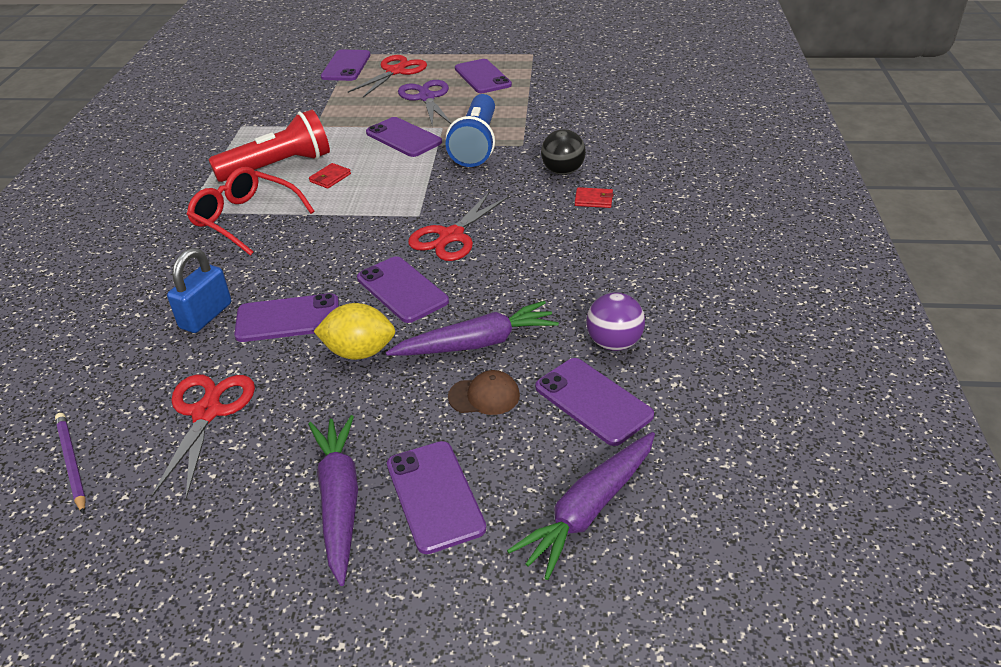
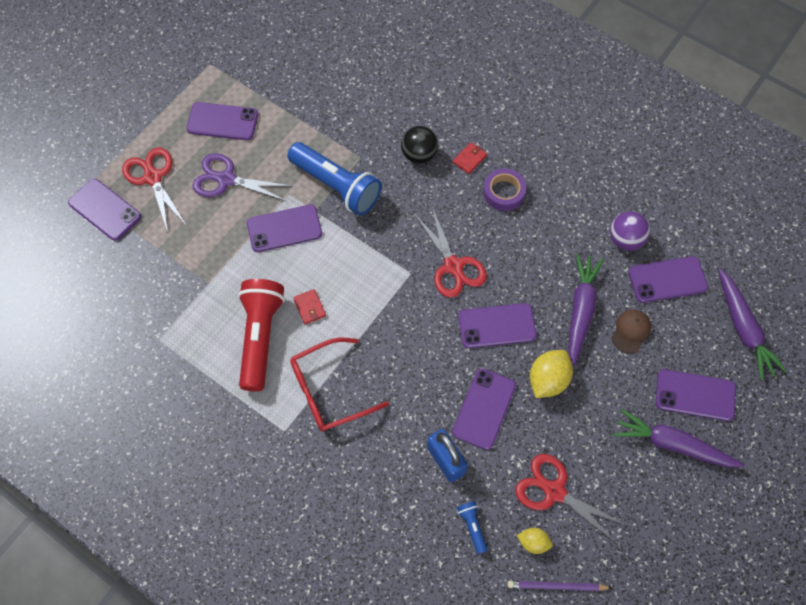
camera: 60 degrees left, 25 degrees up
(127, 420) = (533, 542): none -> yellow lemon
(129, 364) = (472, 526): none -> blue flashlight
(577, 234) = (504, 192): none -> purple tape

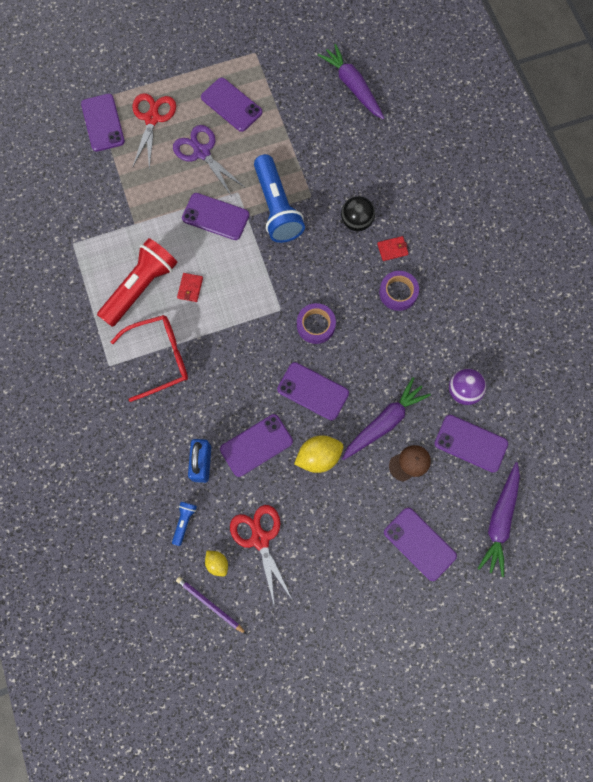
camera: 35 degrees right, 10 degrees up
(329, 391) = (159, 358): red glasses -> red glasses turned 150 degrees clockwise
(453, 266) = (316, 325): red scissors -> purple tape
(673, 444) = (373, 567): purple carrot -> purple carrot (352, 87)

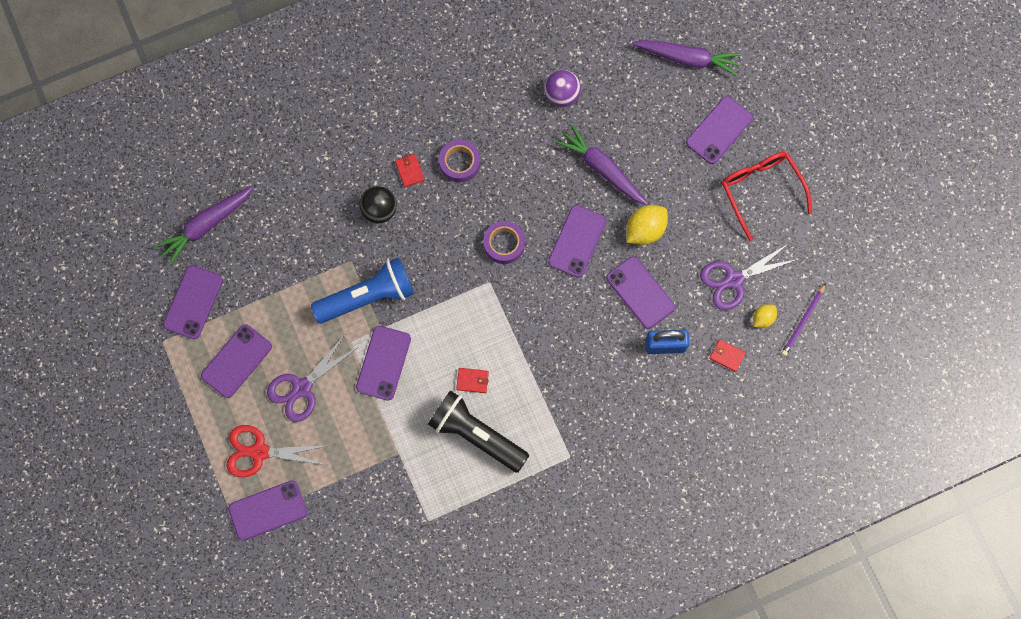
camera: 95 degrees left, 0 degrees up
(141, 287) = (476, 435): red flashlight -> black flashlight
(159, 358) = (556, 403): red glasses -> red glasses (761, 191)
(184, 522) = (727, 355): blue flashlight -> red wallet
(260, 538) = (734, 280): red scissors -> purple scissors
(318, 456) = (645, 230): yellow lemon -> yellow lemon turned 75 degrees clockwise
(410, 463) = (641, 143): brown cap -> none
(470, 443) = (615, 86): purple phone -> purple phone (193, 302)

